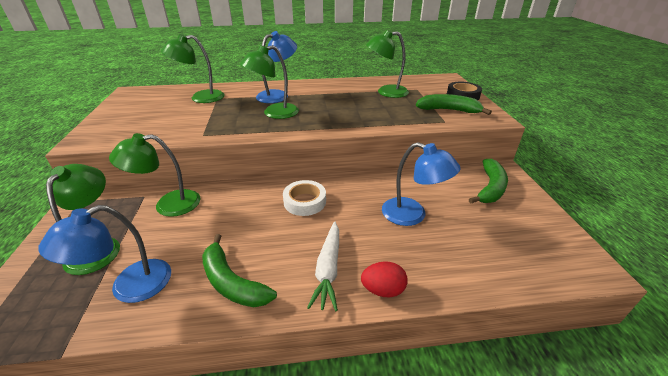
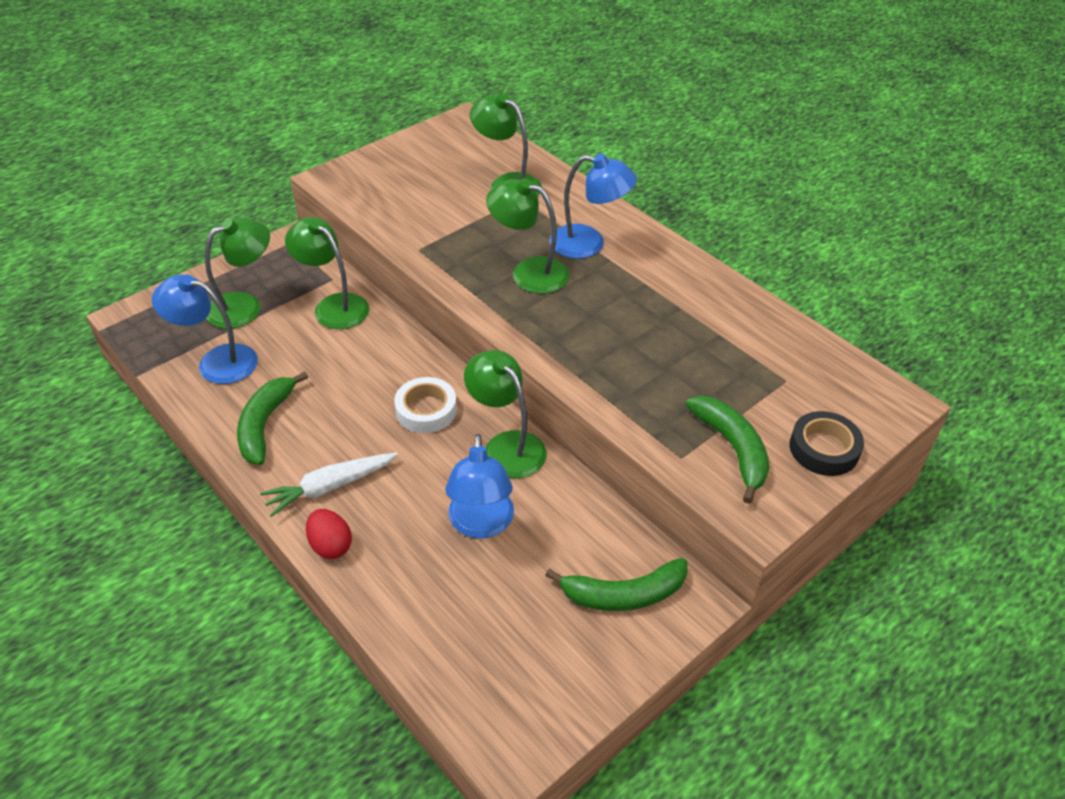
camera: 55 degrees right, 10 degrees up
(386, 92) = (728, 348): green lamp -> green lamp (506, 446)

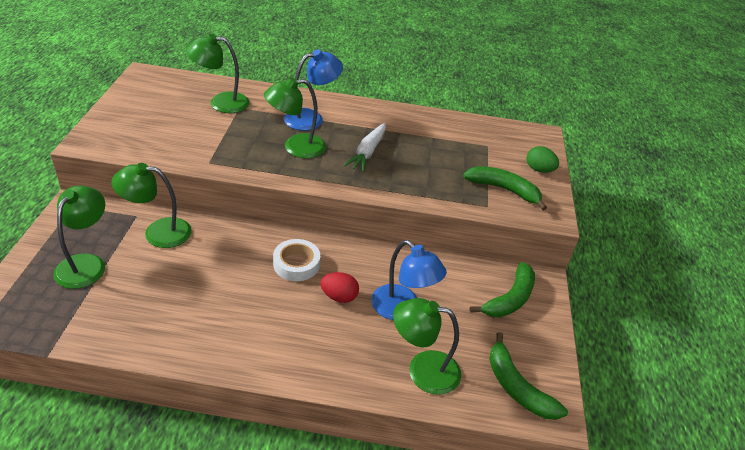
camera: 45 degrees left, 5 degrees down
(216, 361) = (108, 311): blue lamp -> none
(265, 425) = (197, 331): green banana -> green banana (517, 387)
(329, 487) = (289, 343): white carrot -> white carrot (367, 152)
(331, 545) = (331, 376): red egg -> red egg (339, 297)
(506, 446) = (366, 258): green lamp -> green lamp (423, 370)
(824, 449) = (539, 170): black tape -> green egg

